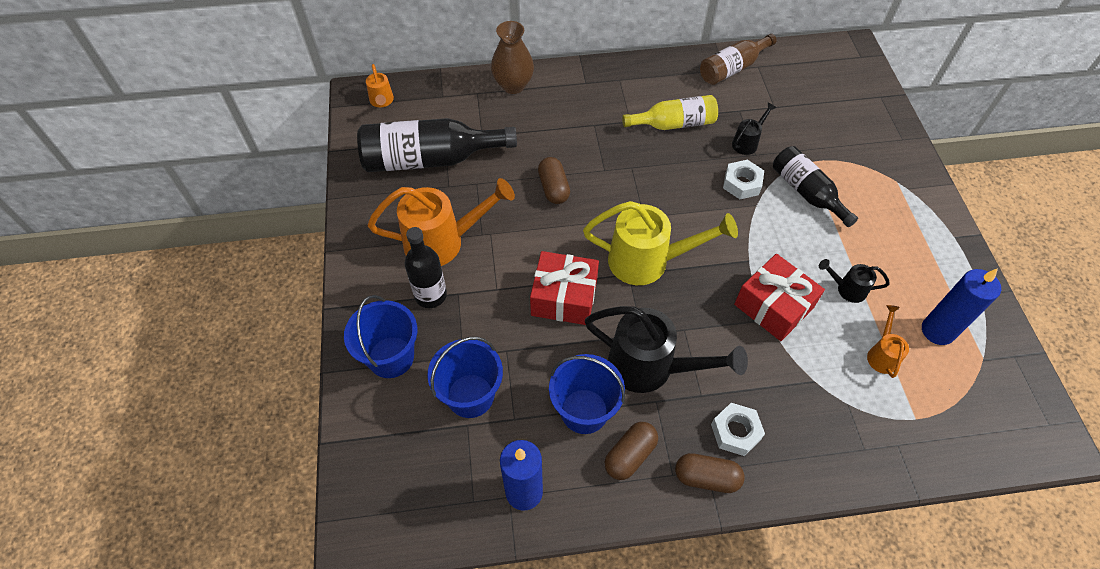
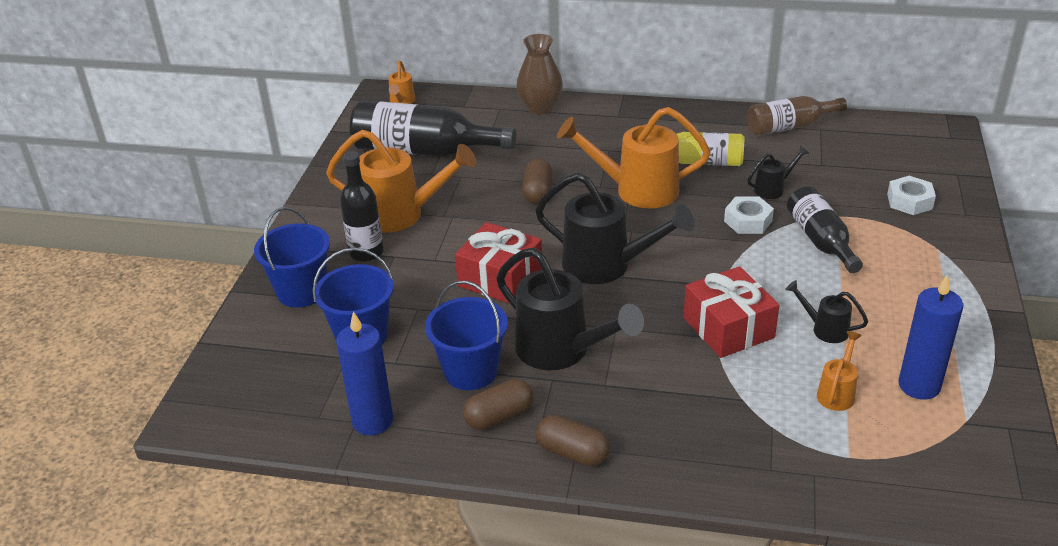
camera: 20 degrees right, 20 degrees down
(638, 168) = (637, 190): none -> orange watering can
(647, 261) = (605, 266): yellow watering can -> black watering can
(735, 432) = (626, 422): white nut -> white nut (909, 201)

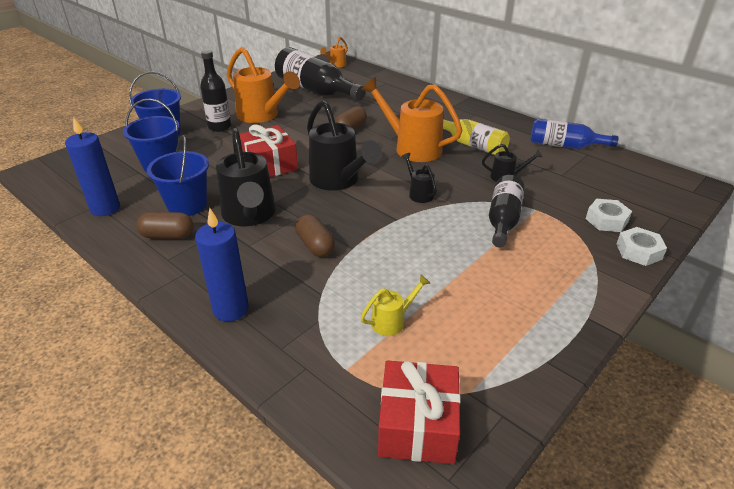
camera: 30 degrees right, 0 degrees up
(540, 108) = (409, 89): brown vase -> none
(572, 453) = (177, 275): brown capsule -> brown capsule (315, 245)
(728, 327) = (369, 246): red gift -> red gift (417, 425)
(748, 221) = (464, 189): white nut -> white nut (638, 251)
(789, 127) = (564, 146): brown bottle -> blue bottle
(825, 329) = (436, 276): black watering can -> black watering can (419, 193)
(837, 393) = (392, 321): orange watering can -> yellow watering can
(919, 386) = (462, 347): blue candle -> blue candle (231, 309)

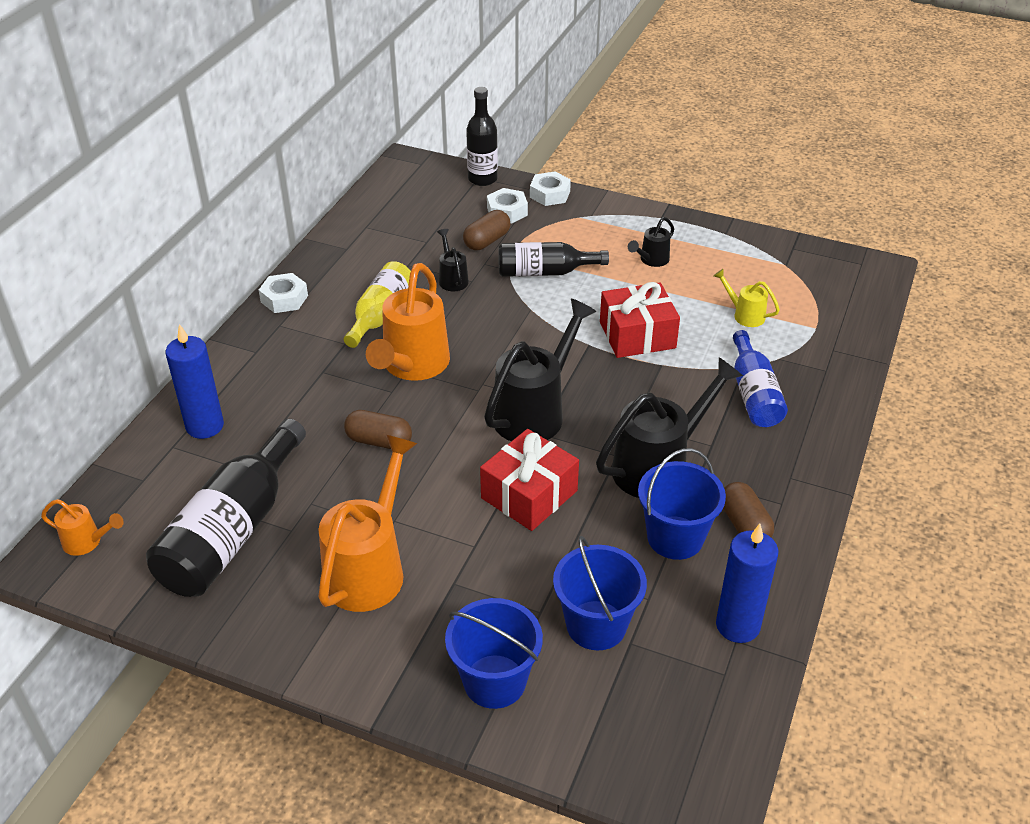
camera: 110 degrees left, 5 degrees up
(220, 127) = (436, 609): black bottle -> black bottle (482, 179)
(231, 309) = (810, 419): blue candle -> blue candle (205, 426)
(315, 245) = (676, 392): brown capsule -> brown capsule (487, 241)
(417, 425) = (834, 283): red gift -> red gift (637, 335)
(419, 193) = (526, 338): black watering can -> black watering can (651, 260)
(502, 118) = (284, 299): none -> white nut
(564, 146) = (350, 243): blue bottle -> blue bottle (753, 394)

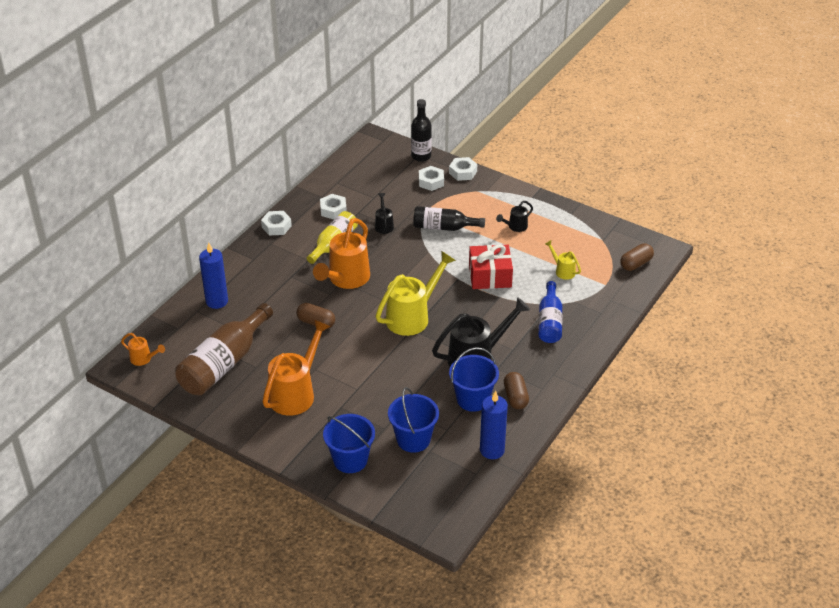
camera: 10 degrees right, 0 degrees up
(233, 531) = (224, 363): black bottle -> brown bottle
(369, 265) = (333, 210): none -> white nut
(487, 241) = (412, 201): brown capsule -> brown capsule (636, 264)
(529, 494) = (396, 364): red gift -> none
(534, 412) = (412, 317): black watering can -> yellow watering can

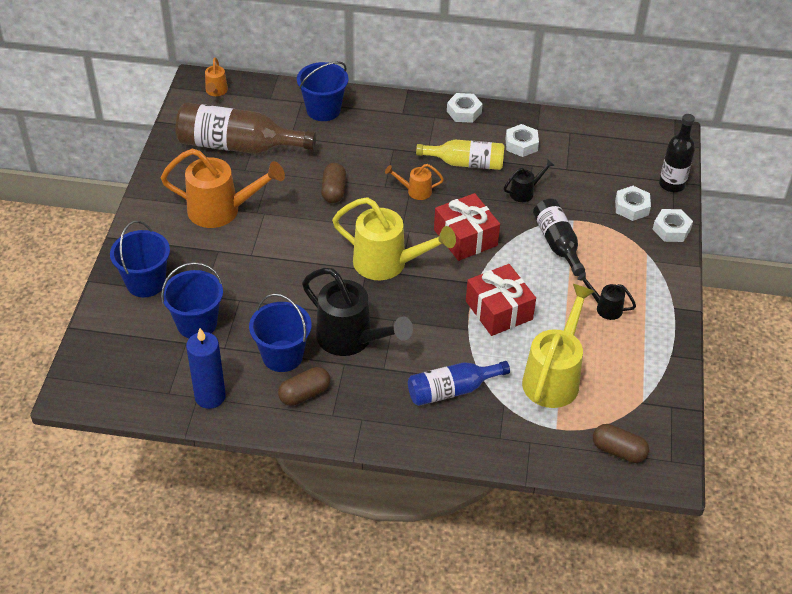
camera: 65 degrees right, 5 degrees up
(217, 301) = (323, 110): blue candle -> blue bucket
(346, 279) = (415, 191): orange watering can -> orange watering can, size x0.48
(410, 269) = (465, 237): none -> red gift
(563, 271) = (553, 377): yellow watering can -> yellow watering can, size x2.08

